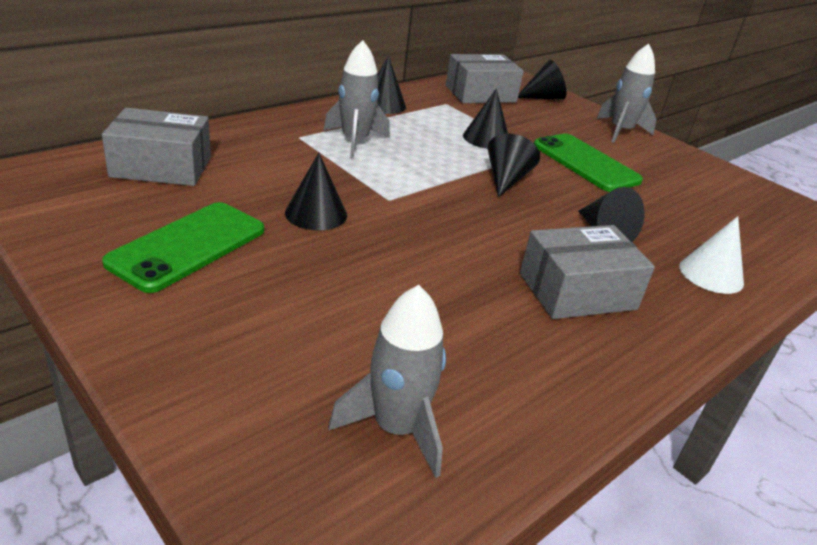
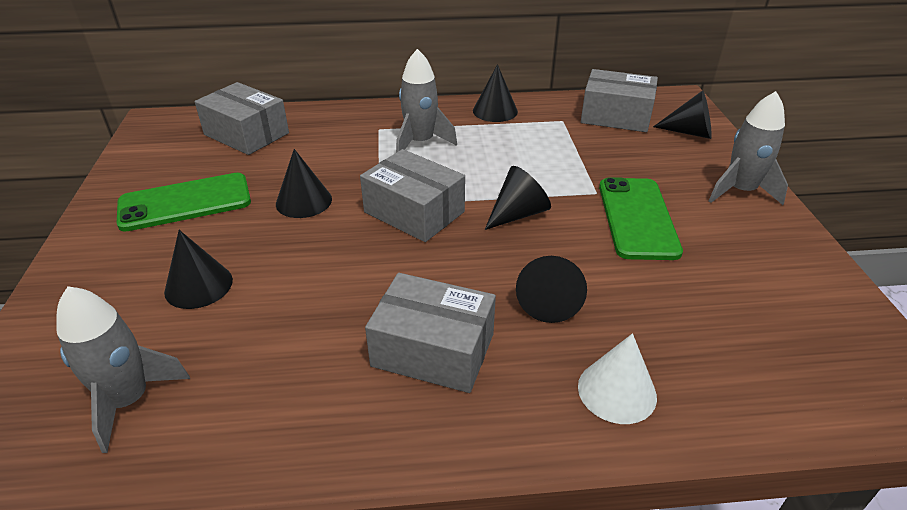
camera: 40 degrees right, 5 degrees up
(427, 198) = (414, 212): none -> grey box
(486, 138) = (556, 165): black cone -> black cone (198, 285)

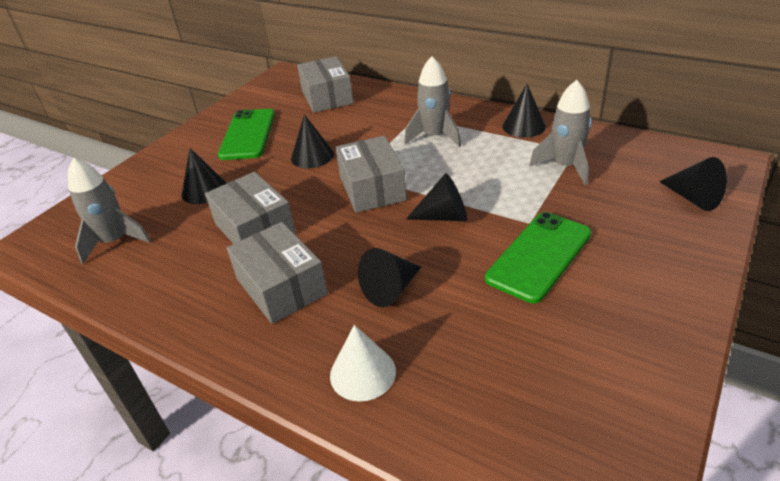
camera: 40 degrees right, 0 degrees up
(185, 202) = (248, 134): green phone -> green phone turned 75 degrees clockwise
(616, 116) = (632, 161): grey box -> grey box (254, 228)
(740, 191) = (674, 270): grey rocket -> grey rocket (565, 166)

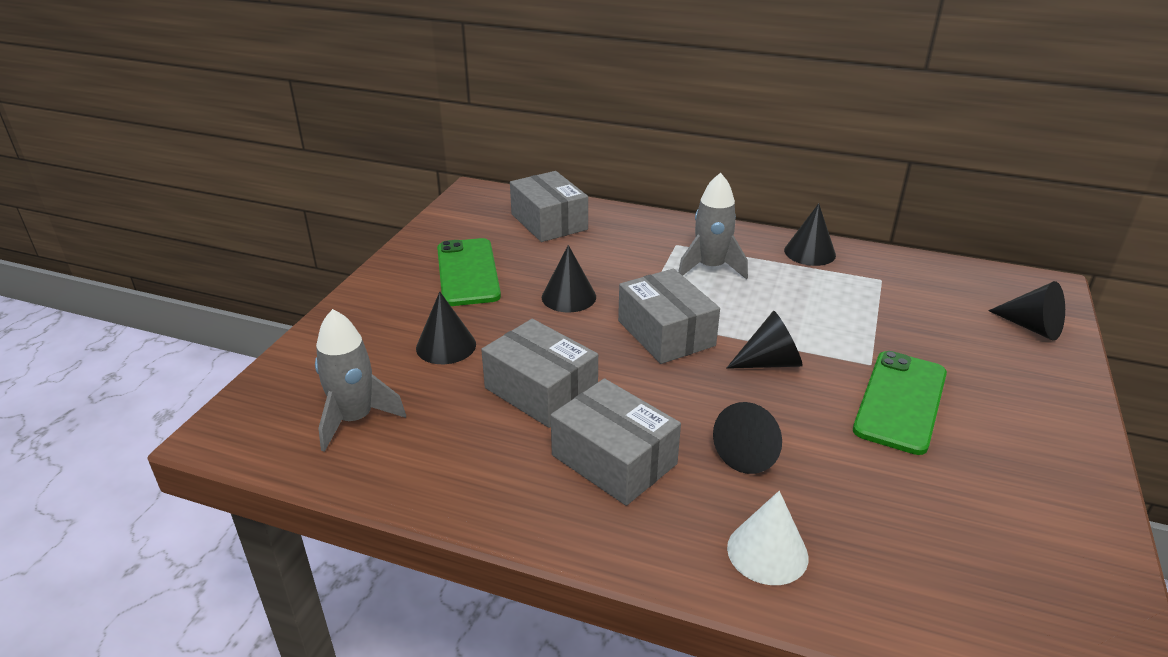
camera: 15 degrees left, 5 degrees down
(565, 166) = (879, 298): grey rocket -> none

